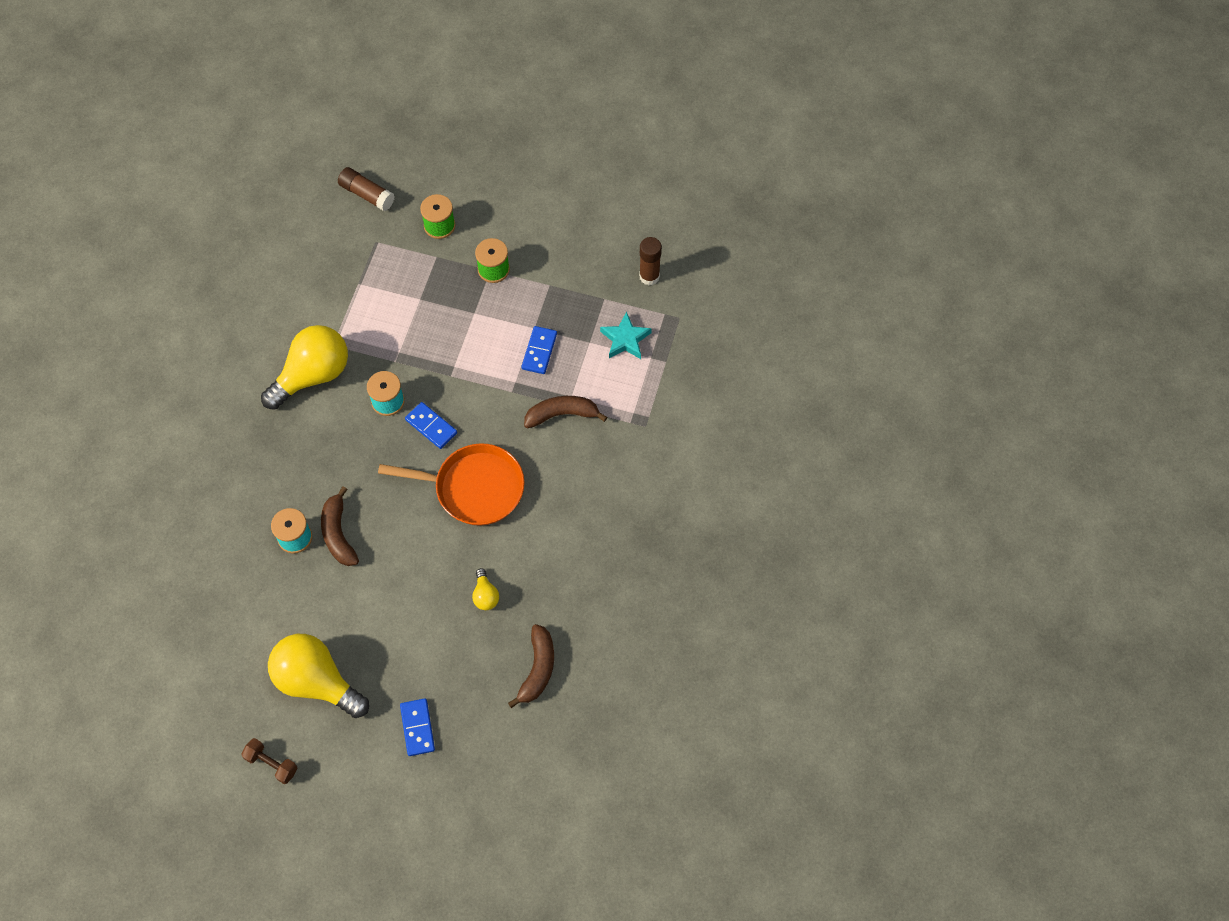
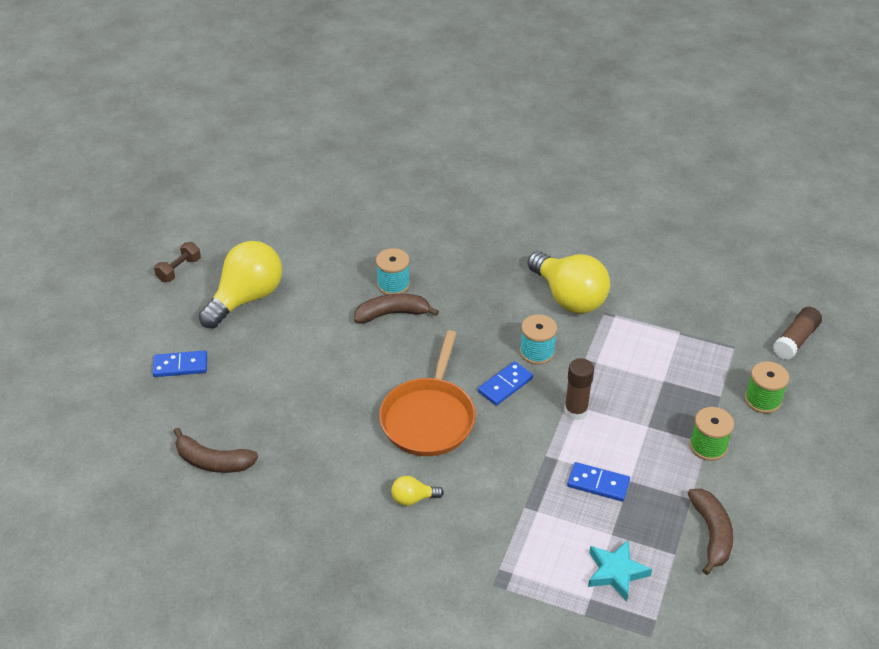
camera: 95 degrees right, 20 degrees down
(485, 595) = (304, 422): yellow light bulb -> yellow light bulb (413, 498)
(562, 414) = (513, 500): brown banana -> brown banana (711, 534)
(649, 276) = (712, 607): brown glue stick -> brown glue stick (575, 411)

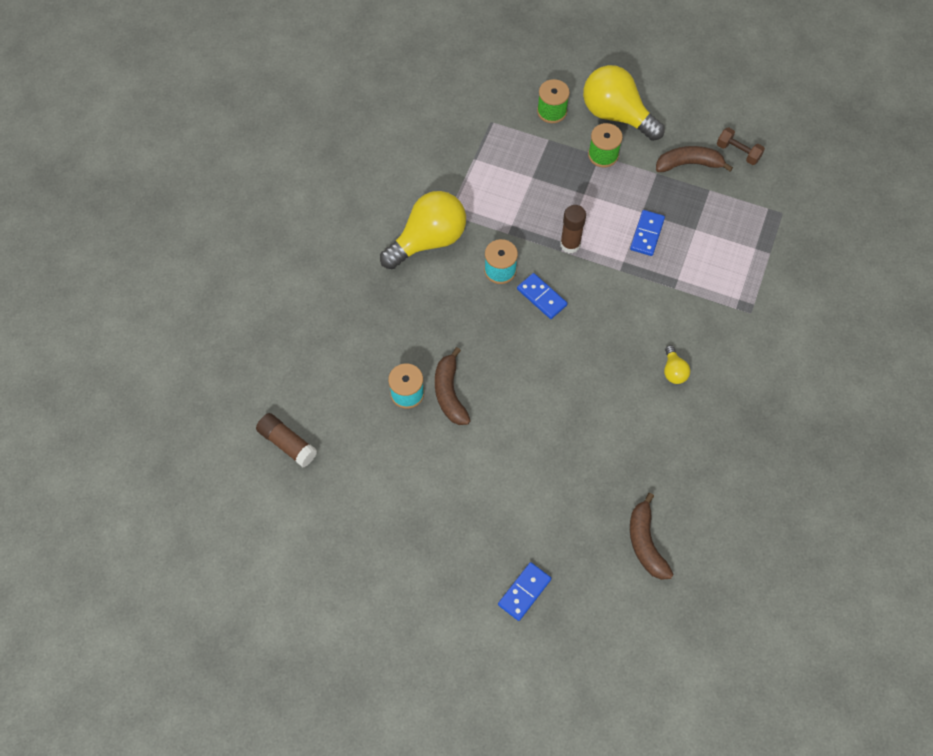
camera: 90 degrees left, 20 degrees up
(179, 270) = (378, 616): brown dumbbell -> brown dumbbell (738, 152)
(180, 366) = (524, 592): blue domino -> blue domino turned 45 degrees clockwise
(213, 461) = (645, 543): brown banana -> brown banana turned 150 degrees clockwise
(246, 298) = (425, 536): yellow light bulb -> yellow light bulb (616, 115)
(429, 417) = (583, 359): orange pan -> none
(616, 572) = (730, 229): turquoise star -> none
(795, 340) = (483, 78): brown glue stick -> brown glue stick (287, 443)

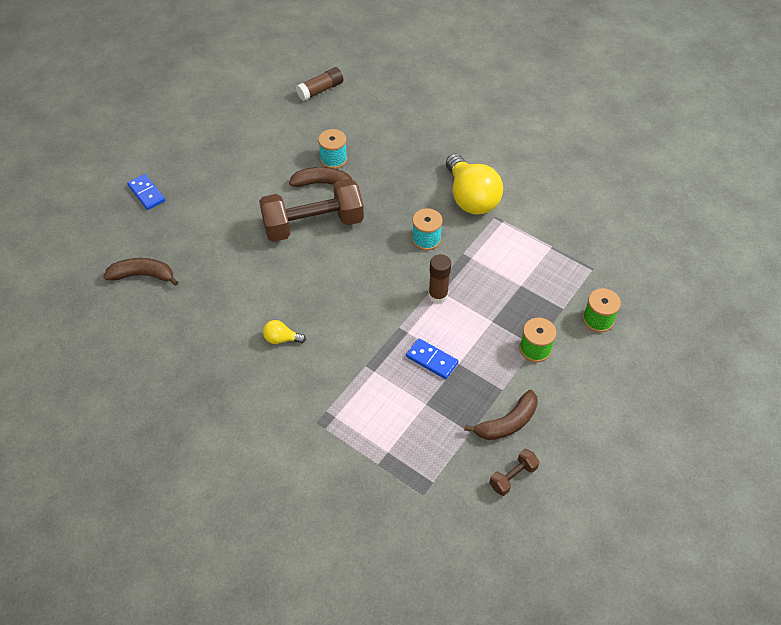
camera: 105 degrees right, 10 degrees down
(514, 385) = (313, 224): none -> brown dumbbell
(542, 297) = (390, 262): blue domino -> none
(616, 115) = (584, 374): yellow light bulb -> none
(689, 164) = (507, 423): brown banana -> brown banana turned 45 degrees clockwise

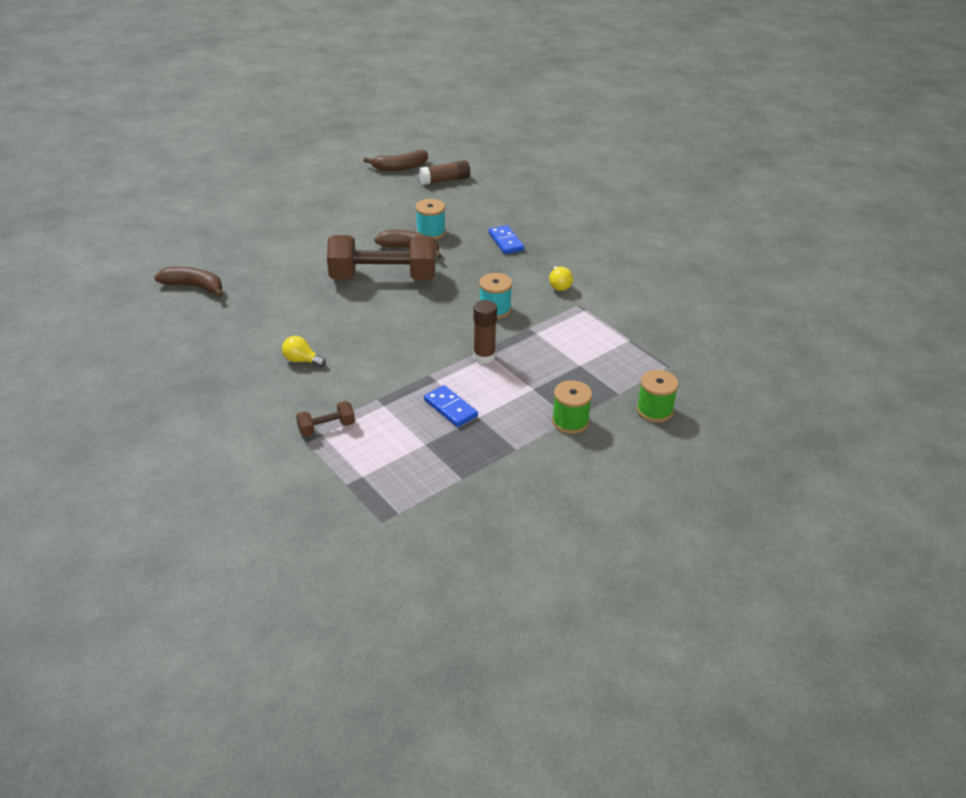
camera: 15 degrees right, 15 degrees down
(147, 193) = (234, 227): blue domino -> blue domino (506, 241)
(471, 198) = (559, 285): yellow light bulb -> yellow light bulb, size x0.44
(507, 423) = (508, 479): brown banana -> brown banana (400, 167)
(513, 477) = (490, 528): brown dumbbell -> brown dumbbell (326, 428)

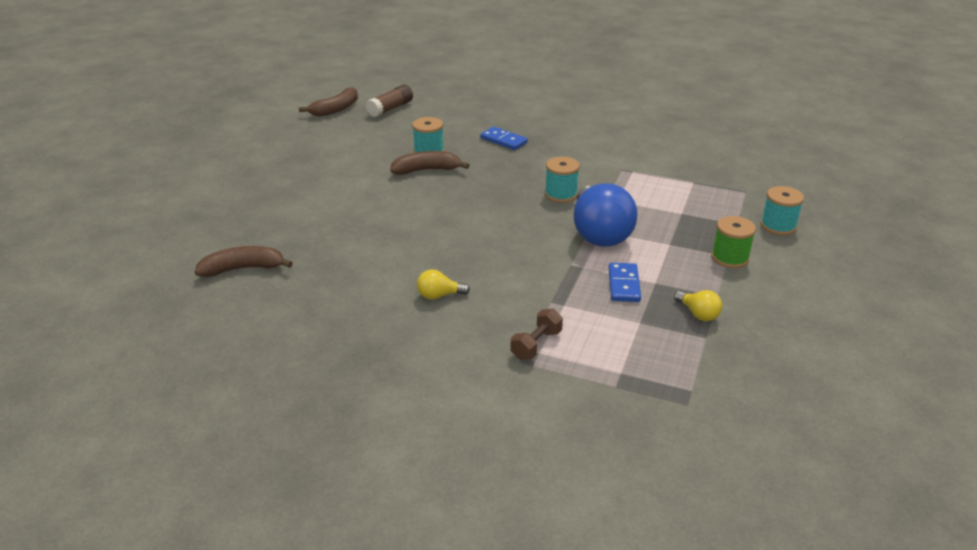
camera: 30 degrees left, 5 degrees down
(383, 278) = (431, 201): brown dumbbell -> none
(450, 408) = (624, 284): blue domino -> blue domino turned 75 degrees clockwise
(484, 357) = (599, 234): brown glue stick -> blue light bulb
(559, 285) = (589, 160): yellow light bulb -> yellow light bulb (698, 314)
(654, 410) = (778, 226): green spool -> turquoise spool

